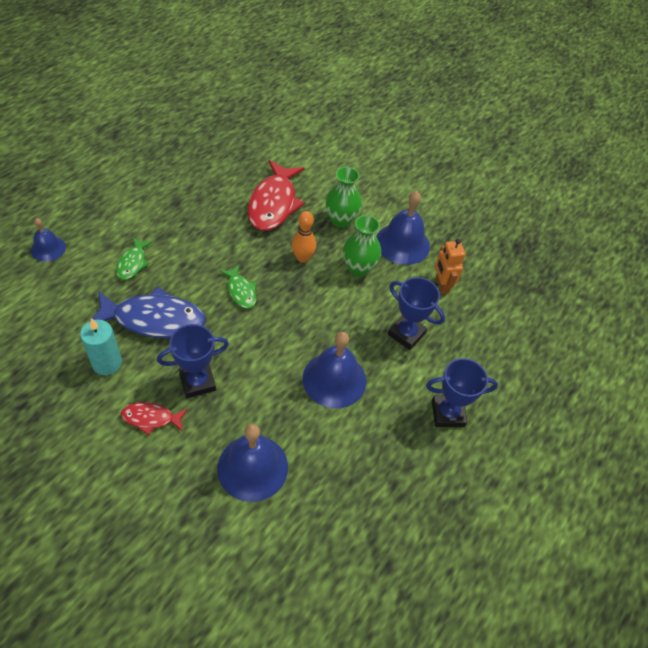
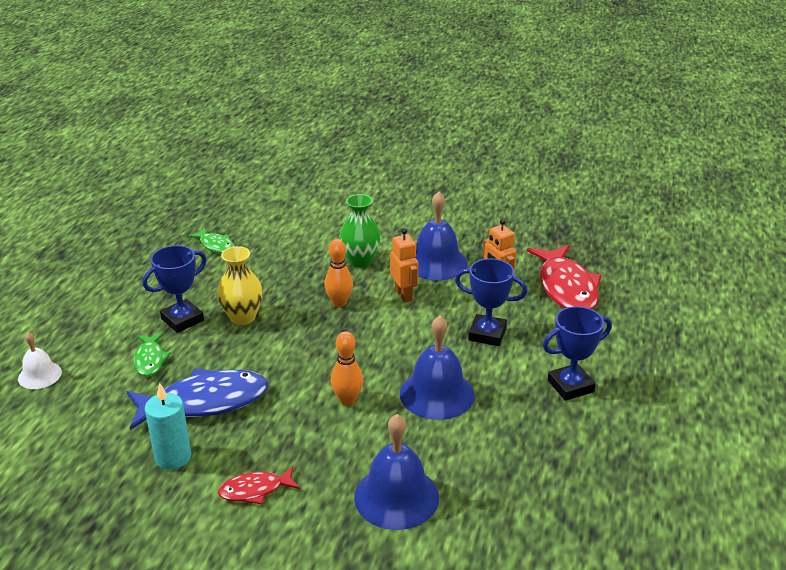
camera: 15 degrees left, 20 degrees down
(48, 248) = (40, 375): blue bell -> white bell
(197, 382) = (289, 441): blue trophy -> blue trophy (182, 320)
(220, 246) = (242, 317): none -> yellow vase
(241, 291) = (289, 349): green fish -> green fish (216, 245)
(261, 359) = (347, 400): none -> orange bowling pin
(273, 203) = (279, 266): red fish -> red fish (566, 287)
(358, 268) = (404, 295): green vase -> orange robot

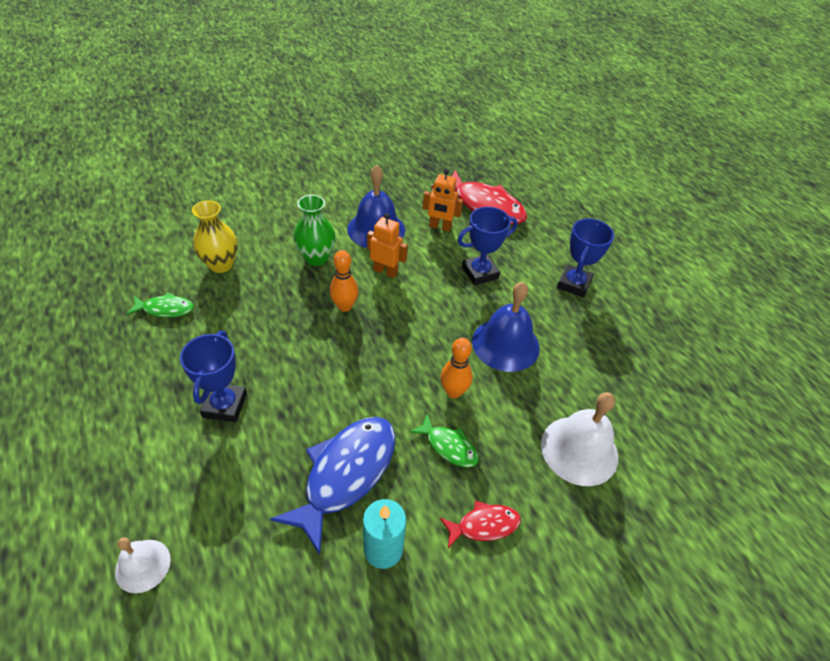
camera: 45 degrees left, 15 degrees up
(150, 360) = (243, 467): green fish -> green fish (448, 446)
(242, 317) = (279, 368): yellow vase -> yellow vase (221, 265)
(255, 490) = (484, 525): red fish -> red fish turned 135 degrees counterclockwise
(396, 496) = (579, 450): blue bell -> white bell

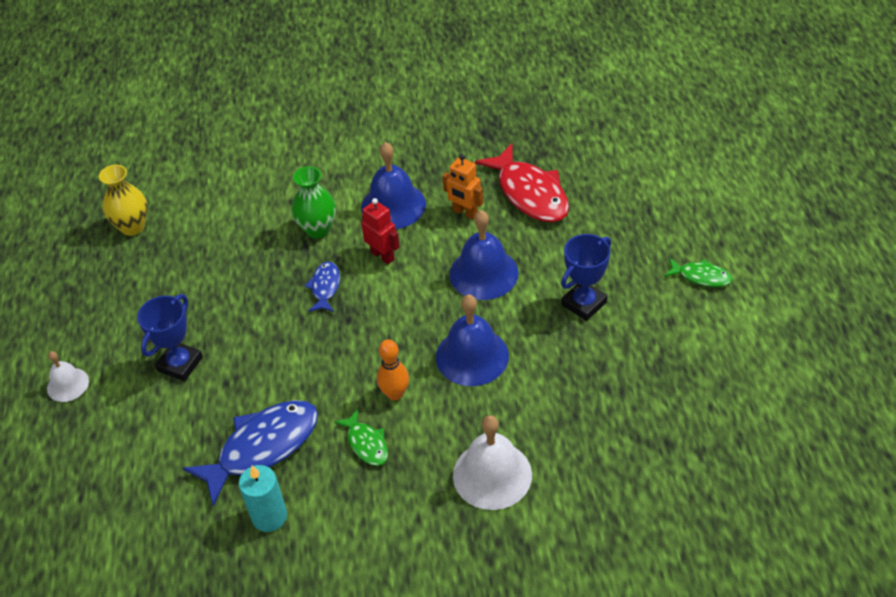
camera: 25 degrees right, 0 degrees up
(143, 565) = (76, 482): white bell -> white bell (68, 384)
(165, 309) = (156, 261): green fish -> green fish (701, 277)
(221, 265) = (221, 222): yellow vase -> yellow vase (132, 227)
(344, 306) = (325, 287): orange bowling pin -> blue fish
(385, 271) = (382, 256): orange robot -> red robot
(480, 273) = (483, 273): blue trophy -> blue bell
(484, 525) = (366, 519): red fish -> none

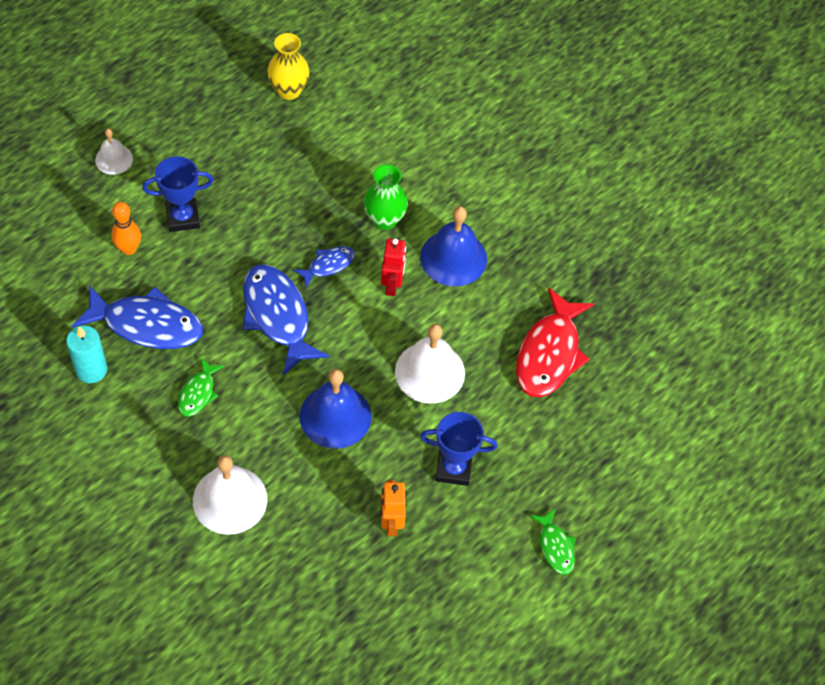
camera: 45 degrees right, 10 degrees up
(342, 346) = (278, 316): none -> blue fish
(395, 394) = (258, 383): orange bowling pin -> orange bowling pin (129, 249)
(465, 212) = (487, 316): orange robot -> orange robot (391, 523)
(483, 273) = (430, 372): blue bell -> white bell

